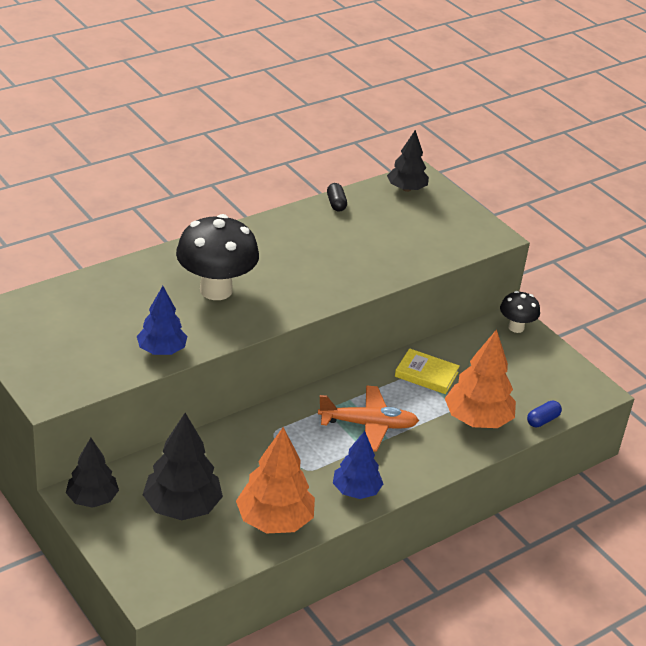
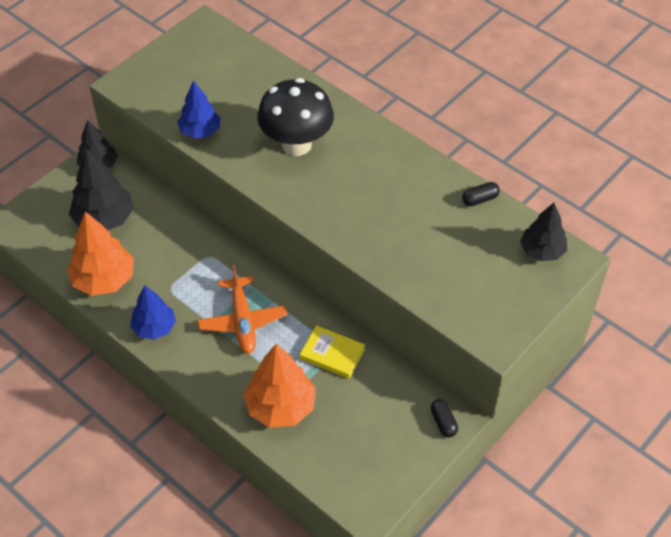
camera: 80 degrees right, 15 degrees up
(426, 374) = (332, 354): yellow book -> yellow book turned 75 degrees counterclockwise
(516, 327) = (443, 422): black mushroom -> black capsule
(542, 420) = (300, 464): blue capsule -> none

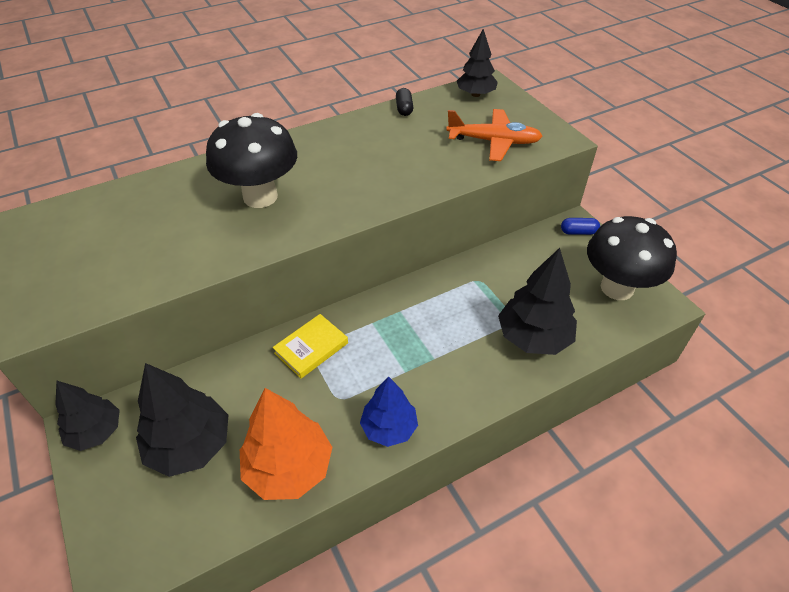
camera: 70 degrees left, 5 degrees down
(200, 131) = (179, 266): blue tree -> none
(243, 321) = (415, 342): orange plane -> orange plane (494, 141)
(281, 406) = (533, 337): orange tree -> black tree
(332, 354) = (483, 283): yellow book -> yellow book (311, 348)
(373, 467) = (617, 288): none -> black mushroom
(443, 422) = (578, 232): black capsule -> blue capsule

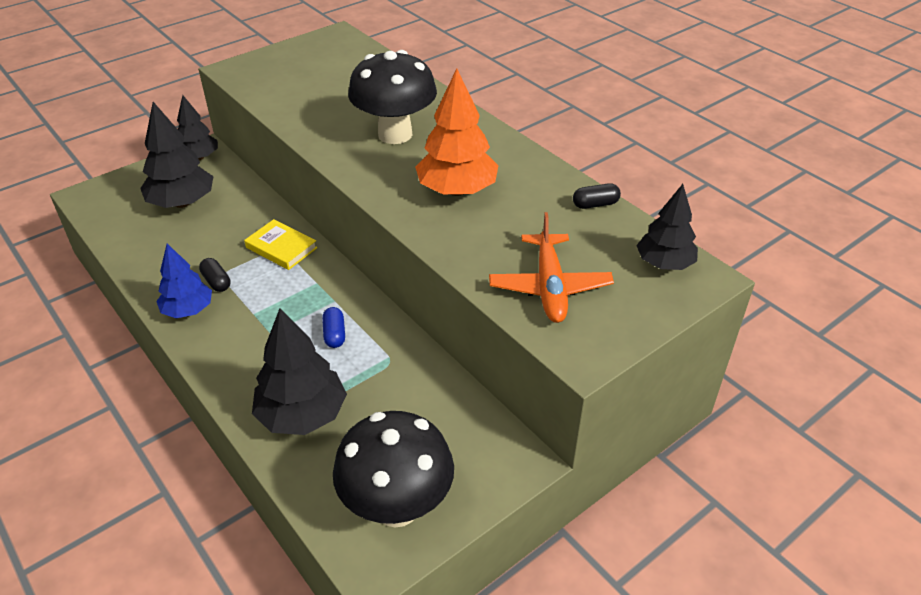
camera: 80 degrees right, 5 degrees down
(288, 468) = (155, 257): orange tree -> orange tree (457, 190)
(350, 404) = (216, 282): none -> black capsule
(578, 232) = (505, 464): blue capsule -> blue capsule (334, 334)

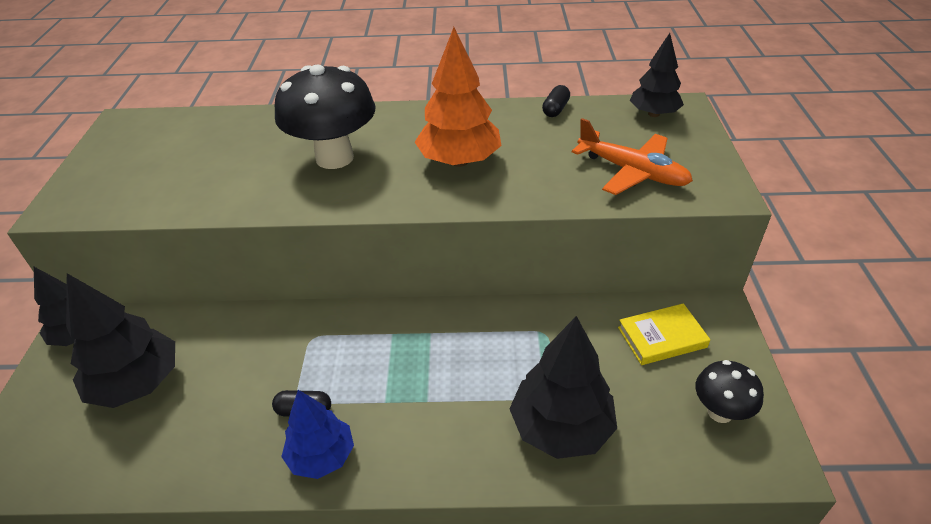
camera: 50 degrees left, 0 degrees up
(281, 248) = (313, 335): yellow book -> yellow book (662, 337)
(334, 334) = (475, 353): blue capsule -> none
(397, 506) = (720, 412): black mushroom -> black mushroom, size x0.54

